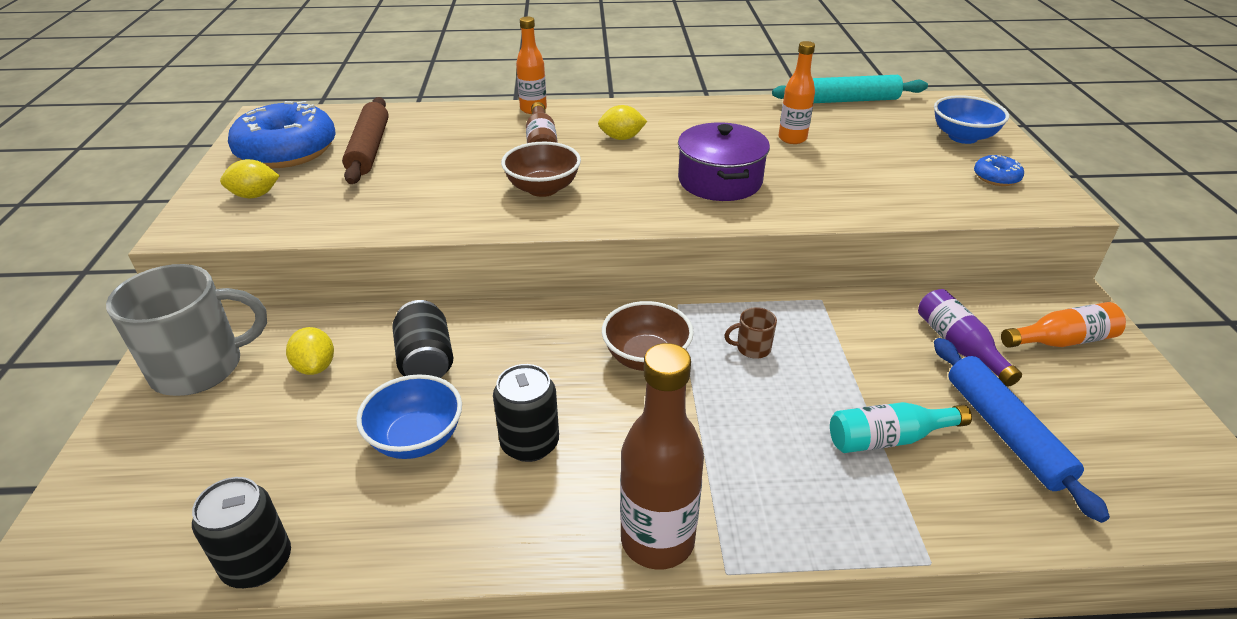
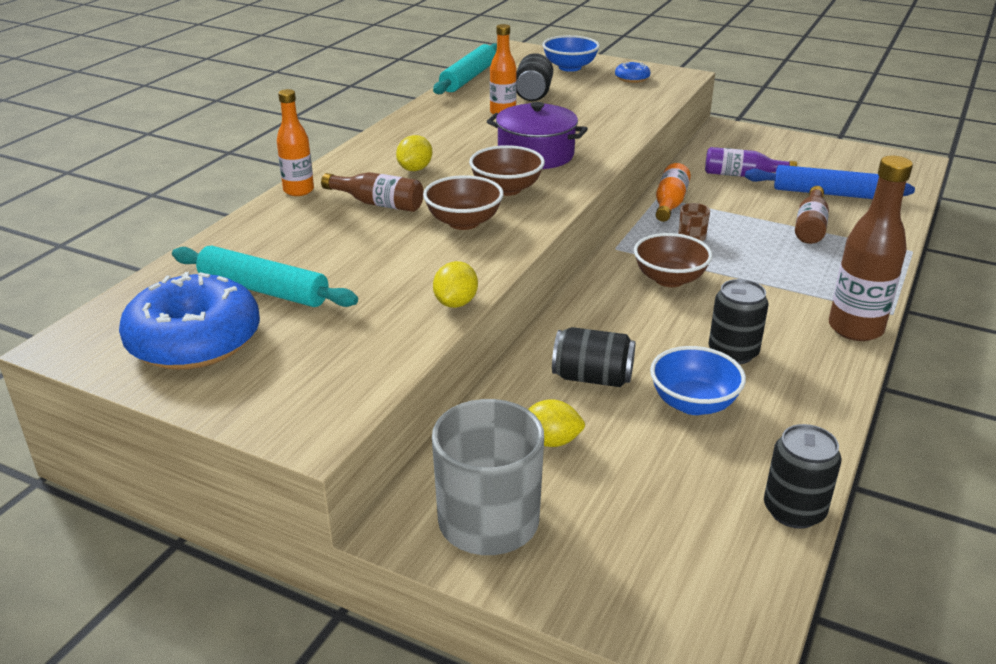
camera: 60 degrees left, 5 degrees down
(255, 195) = (284, 375): yellow lemon -> yellow lemon (456, 303)
(369, 149) = (263, 290): brown rolling pin -> turquoise rolling pin
(628, 188) = (506, 189): none -> brown bowl
(862, 139) = (533, 94): none -> black can
(889, 438) = (810, 226): turquoise bottle -> brown bottle
(1061, 341) = (760, 147): orange bottle -> orange bottle (669, 203)

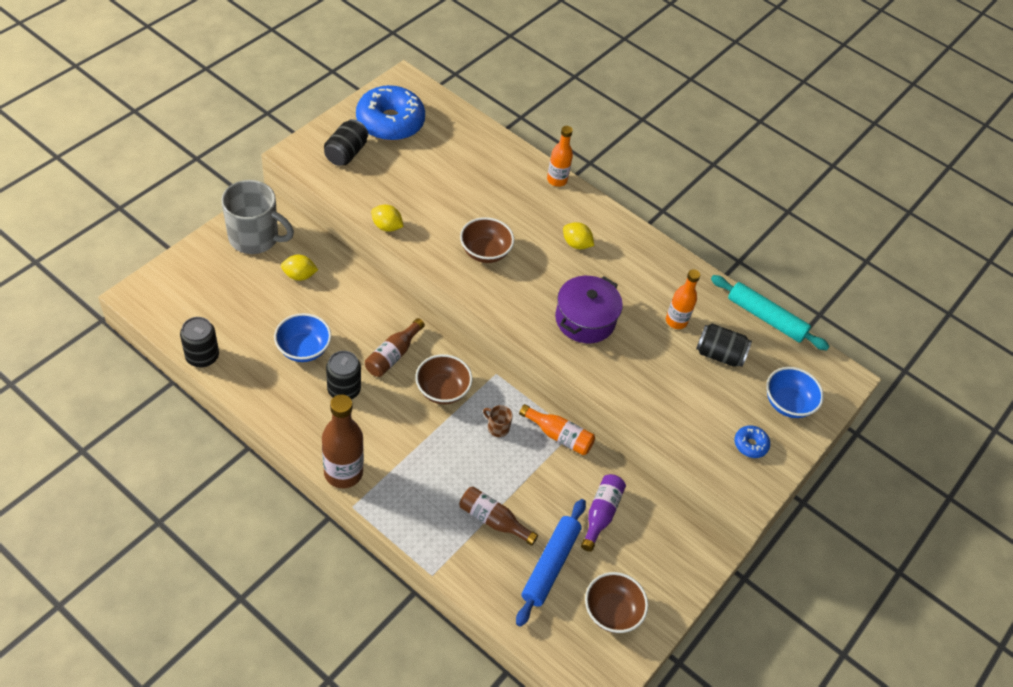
camera: 95 degrees right, 20 degrees up
(263, 290) = (431, 151): turquoise rolling pin -> none
(378, 203) = (525, 215): brown bottle -> brown bottle (393, 355)
(506, 189) = (529, 286): brown bowl -> brown bowl (612, 611)
(550, 441) = (299, 275): yellow lemon -> yellow lemon turned 75 degrees clockwise
(592, 378) = (346, 310): black can -> black can (346, 153)

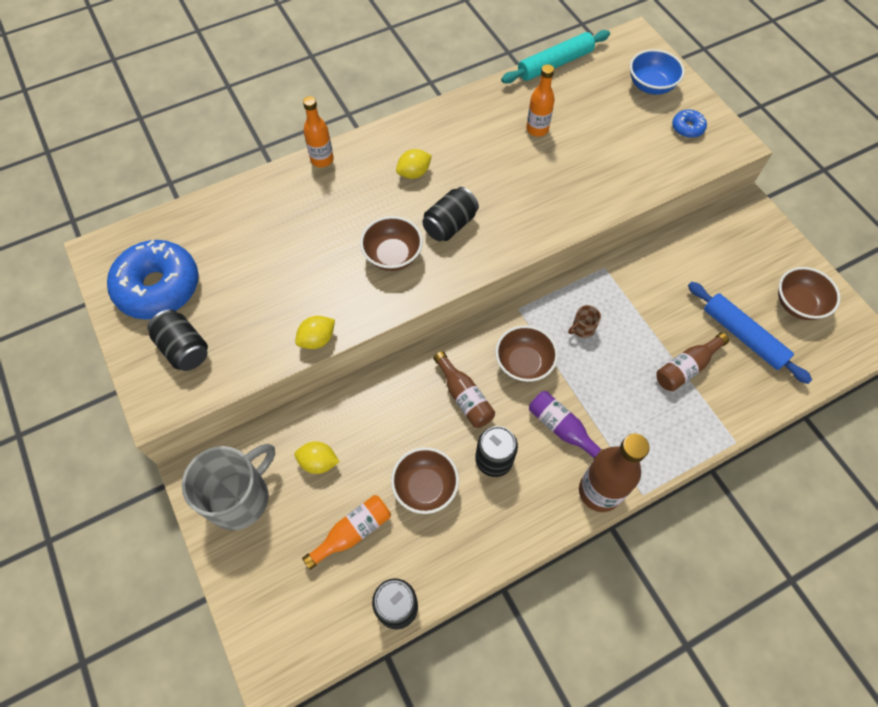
camera: 60 degrees left, 10 degrees up
(299, 275) = (318, 462): yellow lemon -> yellow lemon turned 75 degrees clockwise
(303, 349) = (425, 487): blue bowl -> brown bowl
(559, 436) = (606, 280): orange bottle -> orange bottle (352, 532)
(585, 319) = (511, 199): purple pot -> none
(601, 514) = (698, 277): purple bottle -> purple bottle (562, 428)
(719, 354) = (585, 112): black can -> black can (450, 225)

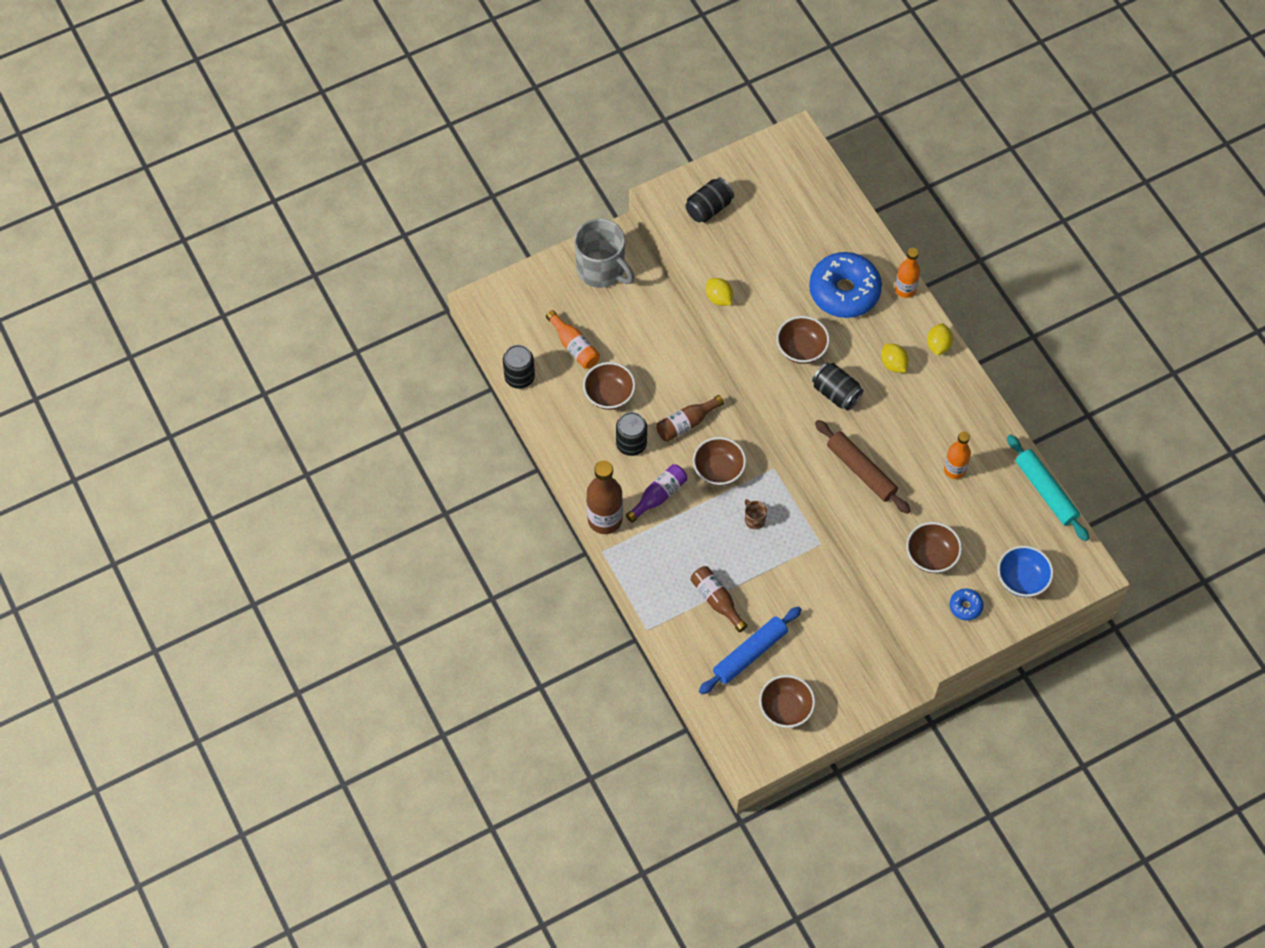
camera: 90 degrees right, 0 degrees up
(158, 287) = (764, 183): blue donut -> blue donut (844, 291)
(318, 462) = (629, 320): yellow lemon -> yellow lemon (938, 345)
(544, 206) = (861, 471): none -> brown rolling pin
(636, 151) = (931, 556): none -> brown bowl

